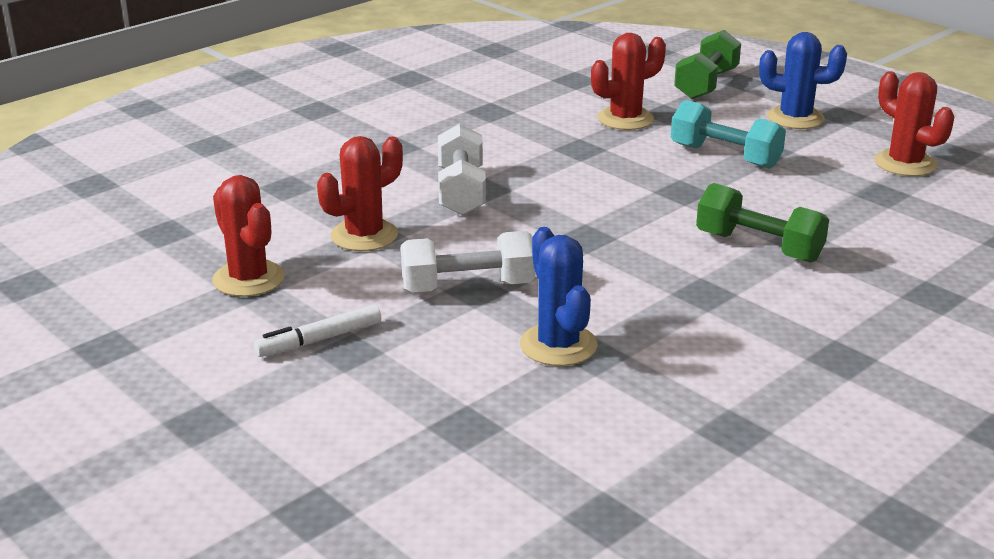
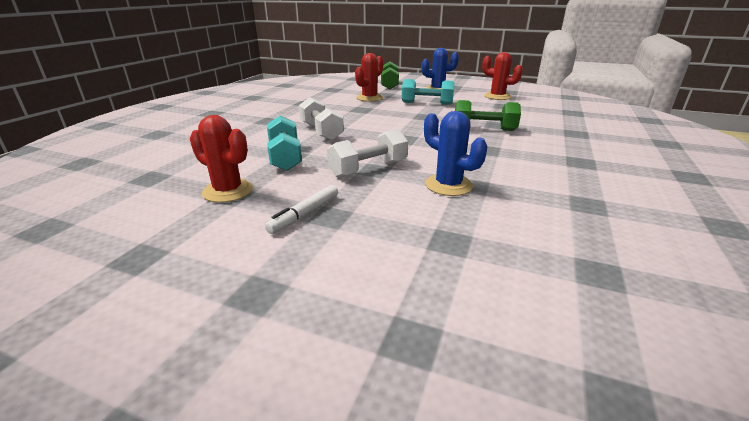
camera: 25 degrees left, 0 degrees up
(364, 235) = (285, 157): red cactus -> turquoise dumbbell

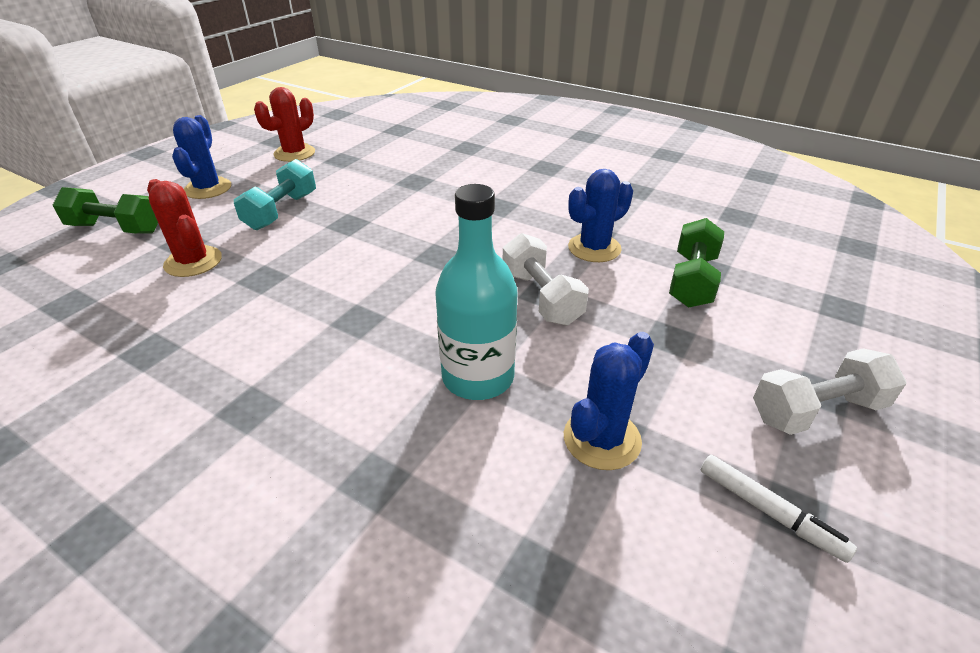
camera: 80 degrees left, 10 degrees up
(228, 191) = (602, 439): red cactus -> blue cactus
(285, 157) = (478, 377): turquoise dumbbell -> turquoise bottle
(305, 214) = (667, 357): white marker -> white marker (769, 512)
(321, 131) = (366, 333): white dumbbell -> white dumbbell (816, 410)
(484, 129) = (429, 192): green dumbbell -> green dumbbell (692, 280)

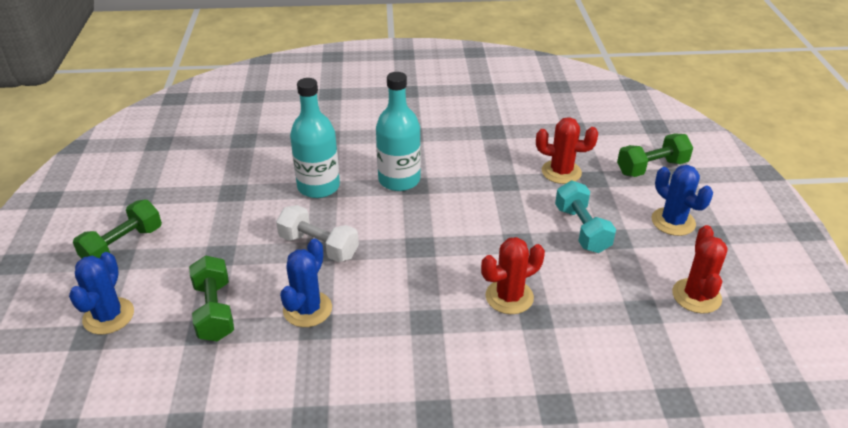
camera: 145 degrees right, 0 degrees up
(366, 336) = (399, 180): none -> turquoise bottle
(415, 196) = (509, 297): none -> red cactus
(602, 439) = (238, 187): blue cactus -> blue cactus (108, 316)
(769, 512) = (152, 191): white marker -> none
(816, 410) = (123, 246): white dumbbell -> green dumbbell

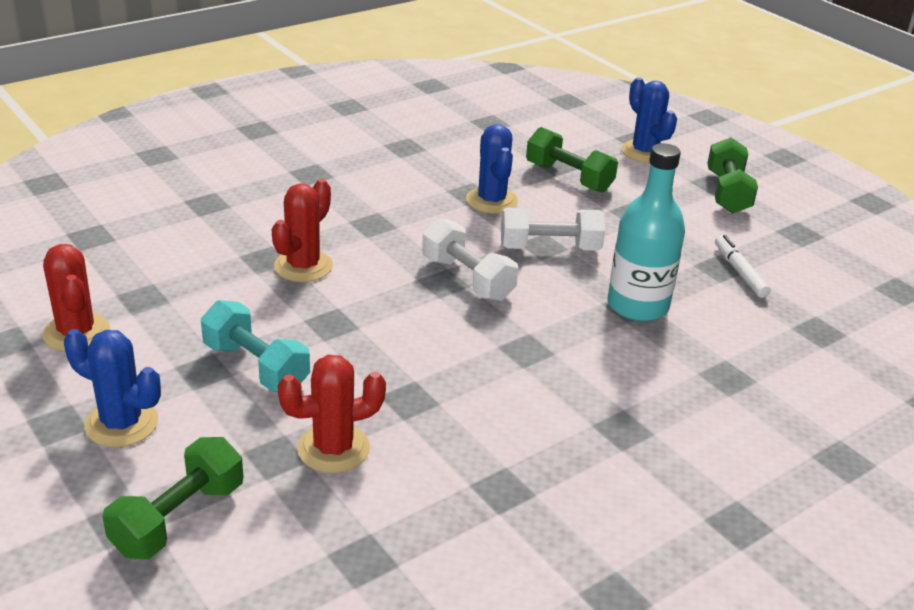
camera: 145 degrees right, 5 degrees down
(225, 185) = (739, 272): none -> white marker
(399, 180) = (553, 349): turquoise bottle -> none
(401, 243) = (467, 279): none -> white dumbbell

